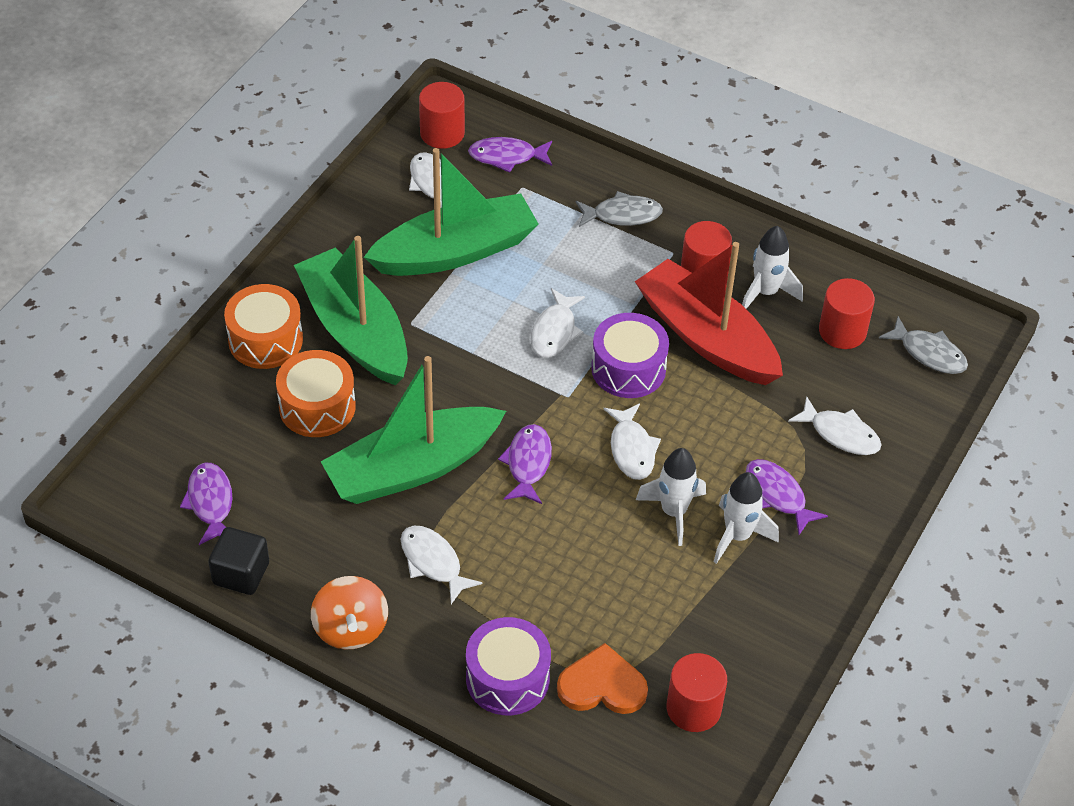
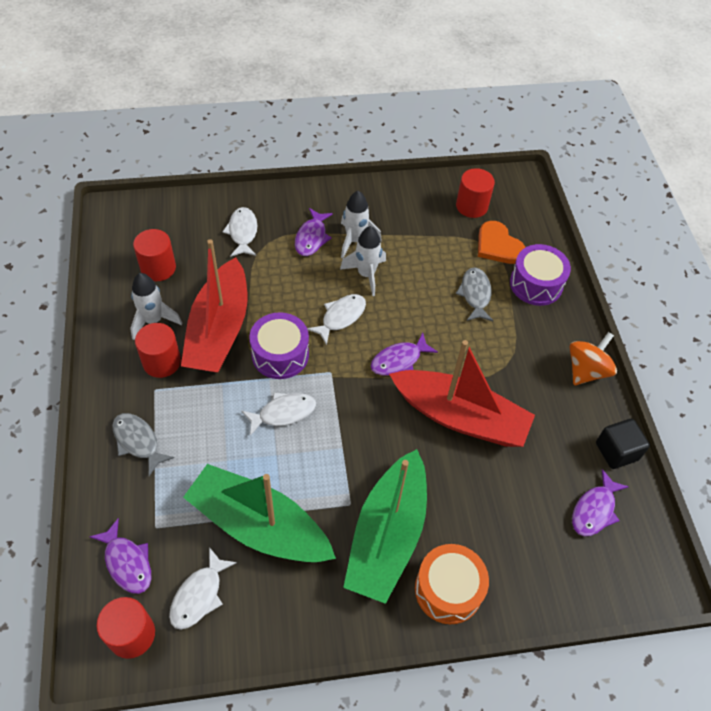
camera: 130 degrees left, 5 degrees up
(317, 407) = (469, 507): orange drum -> none
(412, 468) = (460, 417): green boat -> red boat
(433, 562) = (508, 361): white fish -> none
(929, 353) = (144, 222): grey fish -> grey fish (475, 294)

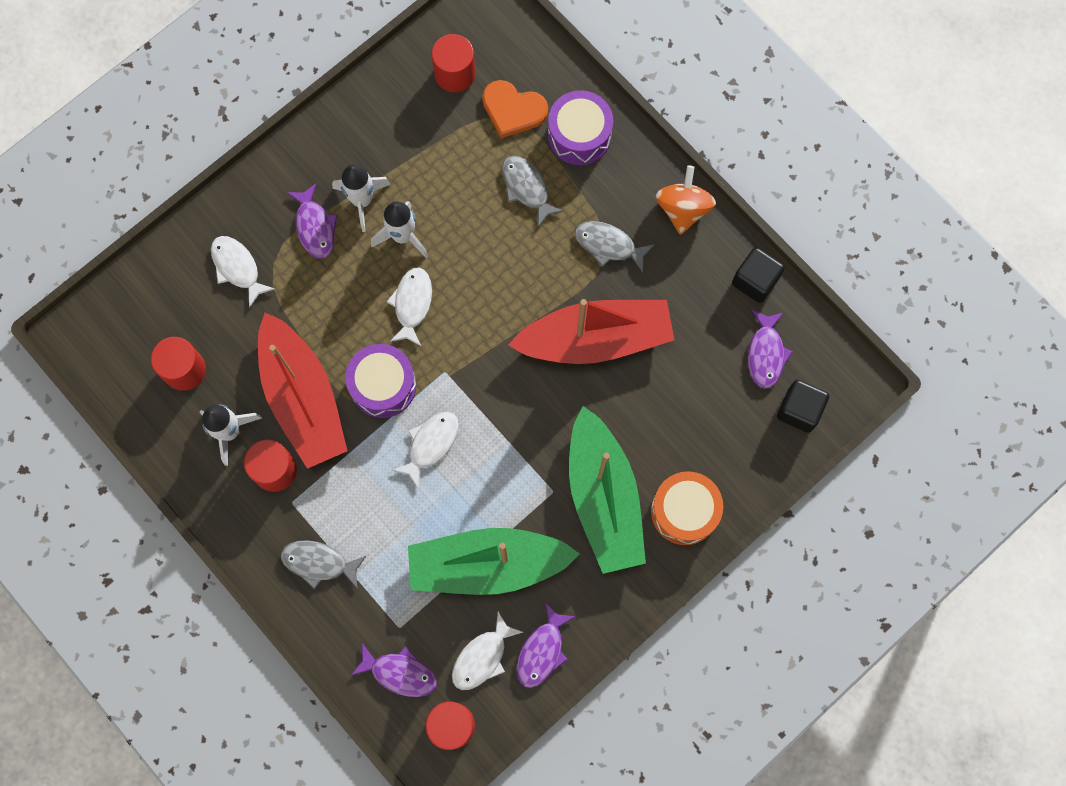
camera: 30 degrees left, 20 degrees up
(199, 595) = (482, 657): white fish -> white fish turned 45 degrees clockwise
(399, 360) = (501, 315): purple fish -> purple fish (542, 651)
(512, 361) = (608, 245): none -> grey fish
(599, 571) = (799, 410): none -> black cube

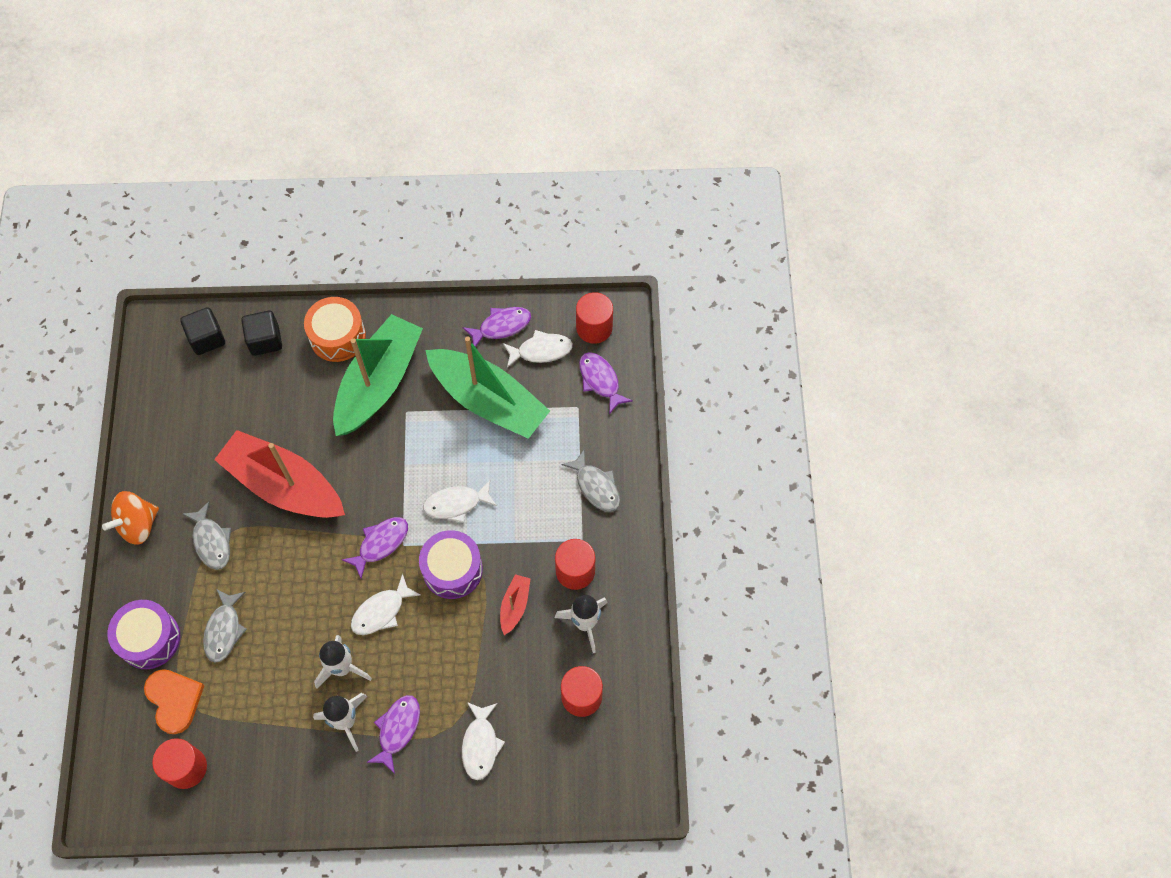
camera: 140 degrees left, 10 degrees down
(303, 398) = (515, 606): red boat -> red boat, size x0.42
(755, 281) = (145, 438): black cube -> black cube (265, 340)
(765, 354) = (189, 388): purple fish -> purple fish (380, 544)

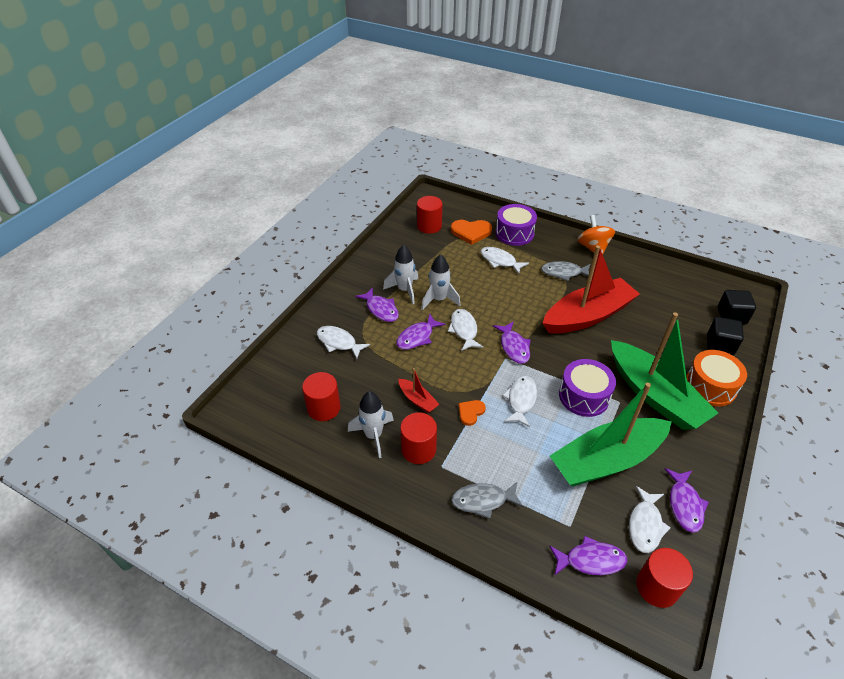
camera: 120 degrees right, 20 degrees down
(224, 630) = (500, 261): grey fish -> white fish
(422, 658) = (417, 337): none -> purple fish
(452, 570) = (469, 377): purple drum -> purple drum (584, 396)
(501, 545) = (470, 412): none -> orange heart

